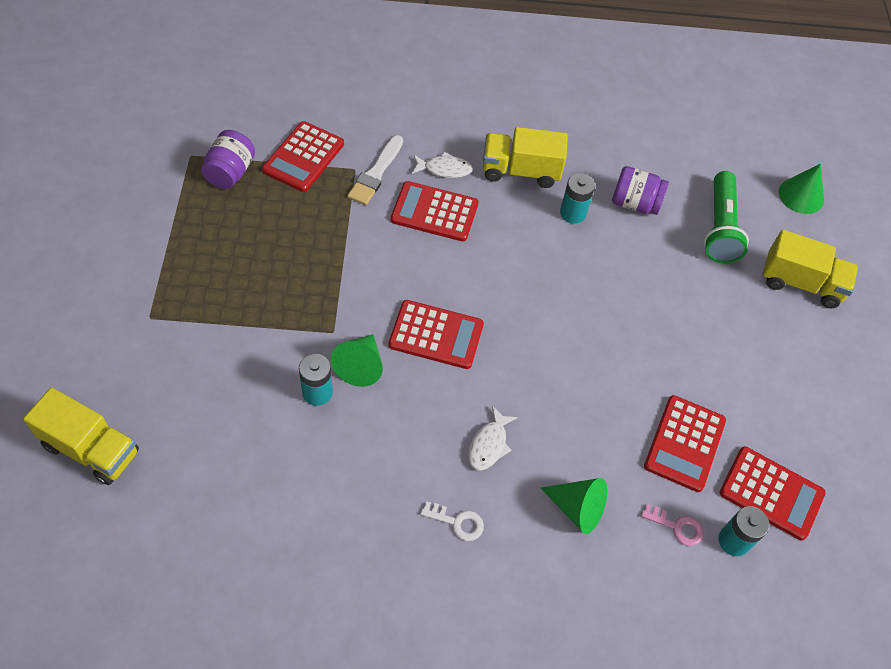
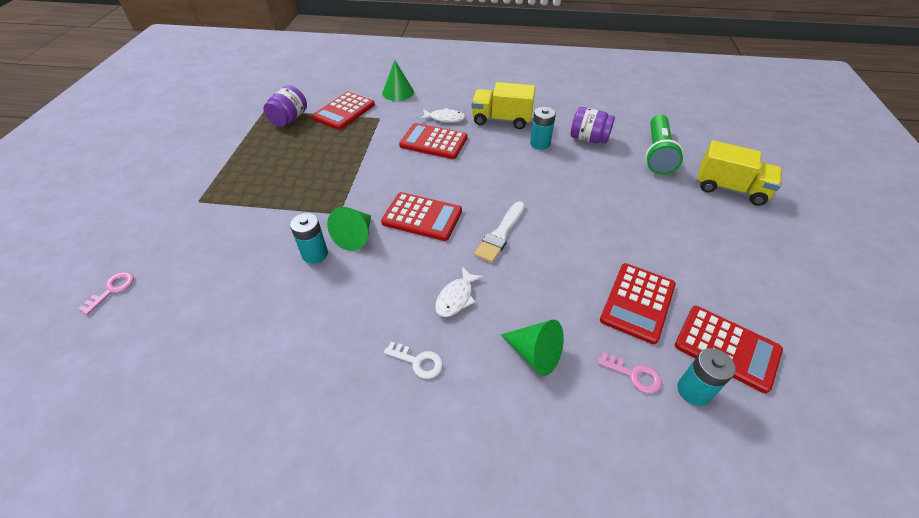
camera: 10 degrees right, 10 degrees down
(91, 449) = (112, 289): yellow truck -> pink key
(376, 173) = (394, 120): white brush -> white brush (500, 234)
(801, 195) = (721, 135): green cone -> green cone (398, 92)

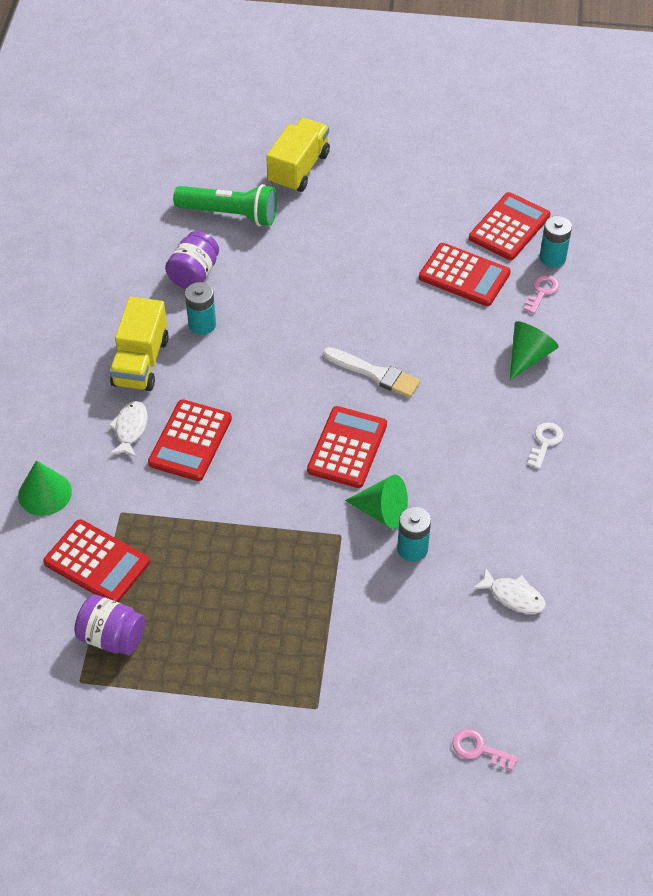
camera: 90 degrees left, 5 degrees up
(456, 297) = (468, 414): white fish -> white fish (513, 596)

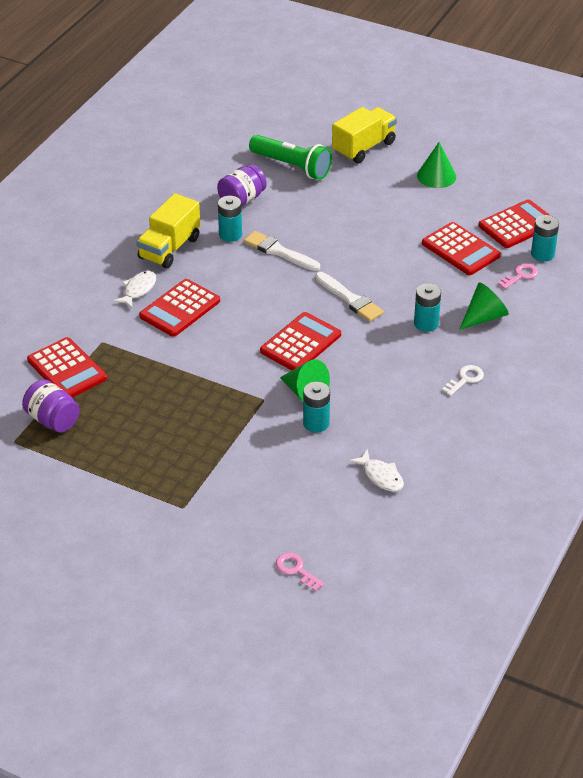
camera: 20 degrees right, 10 degrees down
(45, 493) = (52, 315): green cone -> green cone (436, 176)
(267, 332) = (279, 251): none -> white brush
(471, 382) = (426, 323): none -> turquoise battery

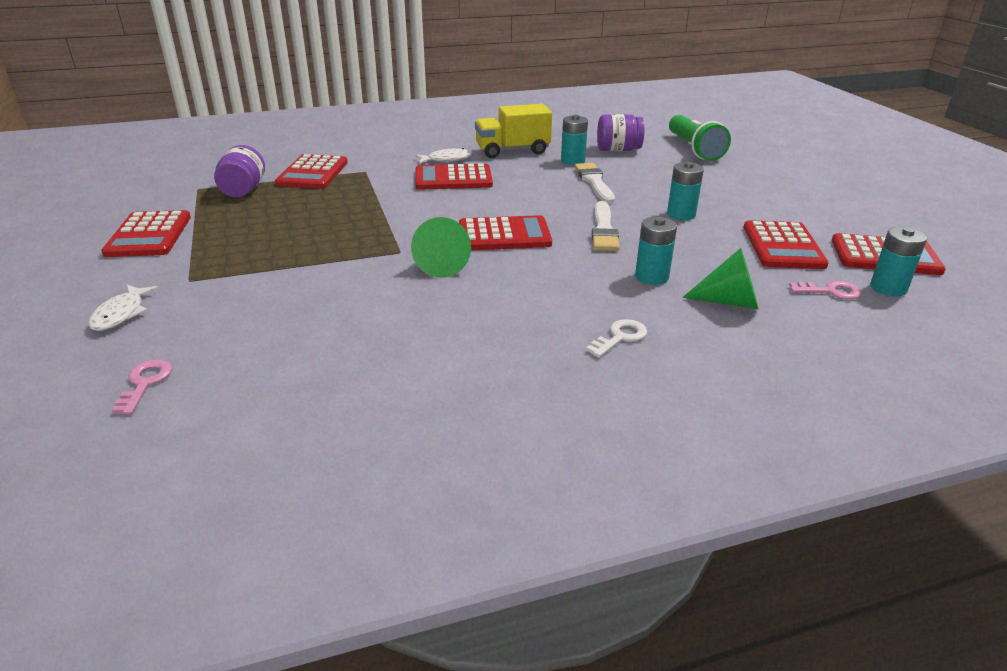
camera: 45 degrees right, 10 degrees down
(79, 499) = (149, 235): none -> red calculator
(316, 423) = (407, 289): turquoise battery -> turquoise battery (681, 214)
(363, 147) = (781, 160): yellow truck -> none
(381, 476) = (378, 362): white fish -> white fish (121, 314)
(436, 176) = (833, 196): green cone -> none
(465, 379) = (620, 337): white key -> white key turned 45 degrees counterclockwise

